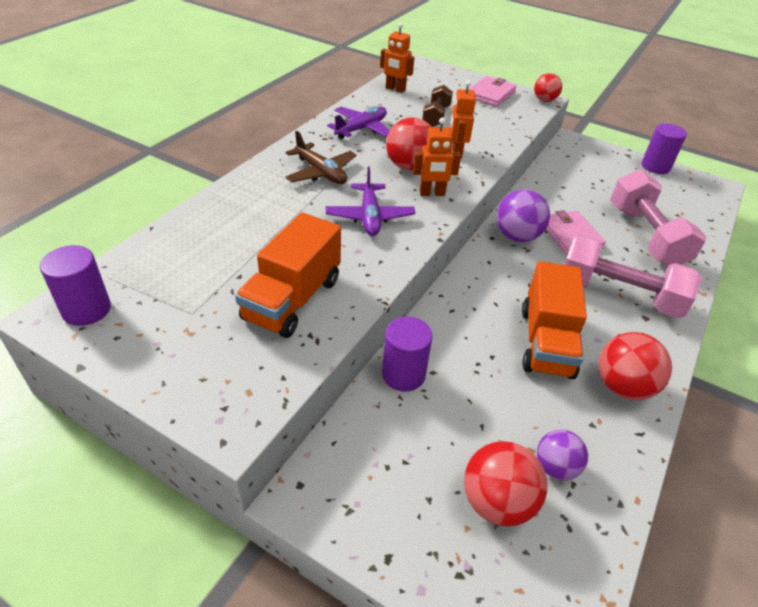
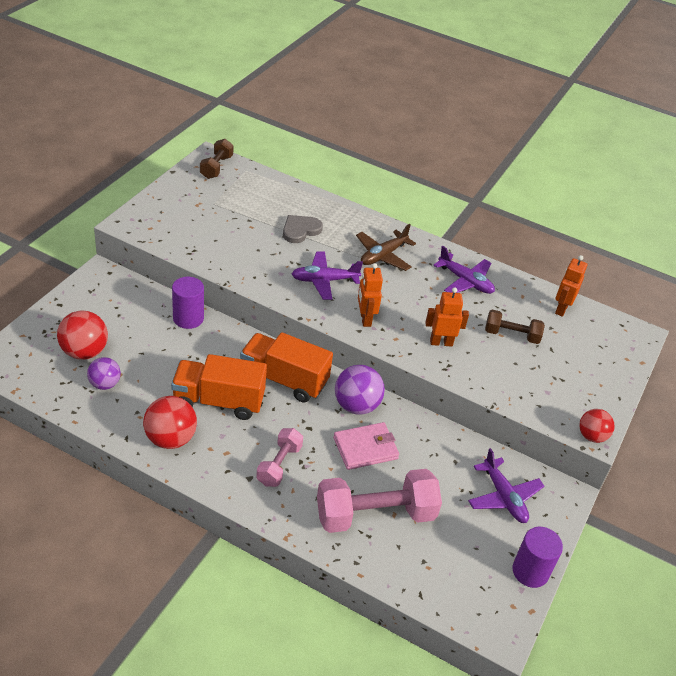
camera: 85 degrees right, 0 degrees up
(86, 309) = (216, 167): purple cylinder -> brown dumbbell
(268, 230) = (300, 230): none -> grey heart
(292, 299) = (227, 242): orange truck -> orange truck (284, 380)
(409, 166) = (406, 308): red ball -> none
(490, 94) = (585, 387): pink wallet -> none
(590, 168) = (503, 497): none -> purple plane
(618, 294) = (279, 465): pink dumbbell -> pink dumbbell, size x0.55

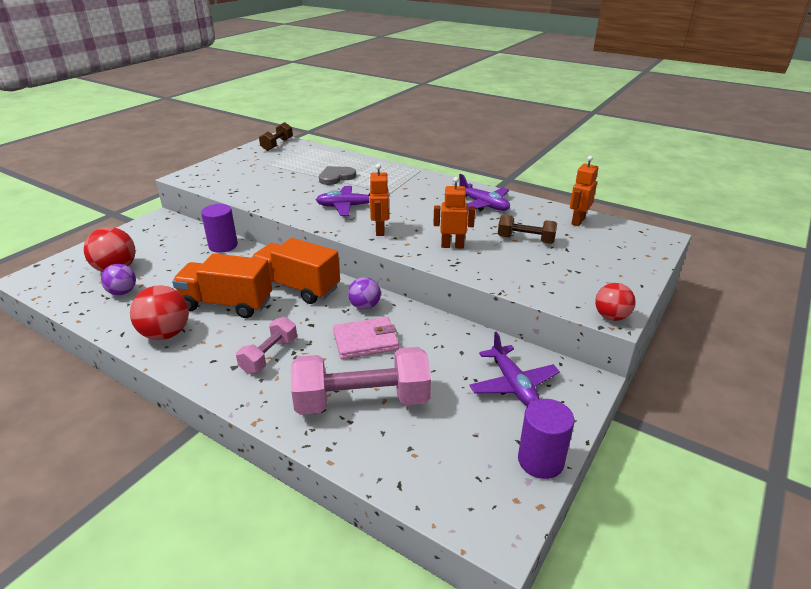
camera: 10 degrees right, 10 degrees down
(356, 406) = (365, 306): purple ball -> purple ball, size x0.65
(383, 256) = (408, 190): brown plane -> none

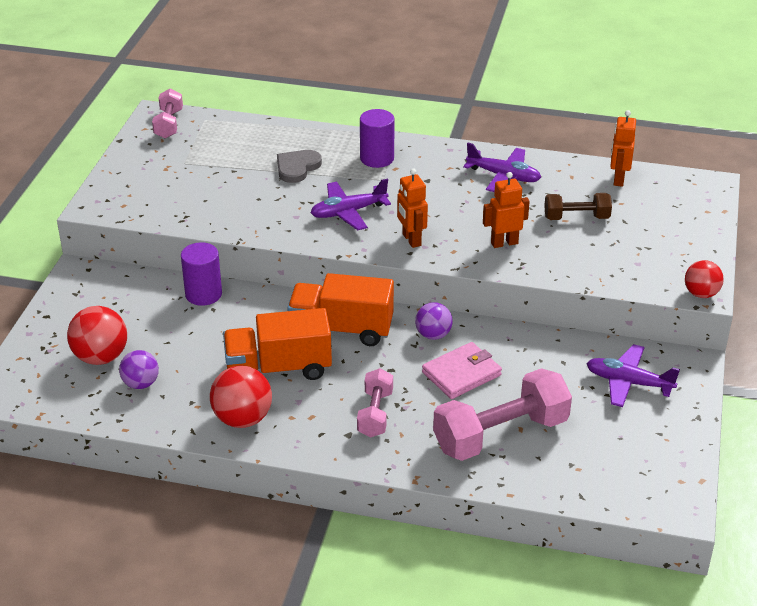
camera: 20 degrees left, 5 degrees up
(277, 145) = (169, 124): brown dumbbell -> pink dumbbell
(513, 384) = (628, 382): purple plane -> purple plane turned 150 degrees clockwise
(540, 460) = (685, 445): purple cylinder -> purple cylinder (377, 158)

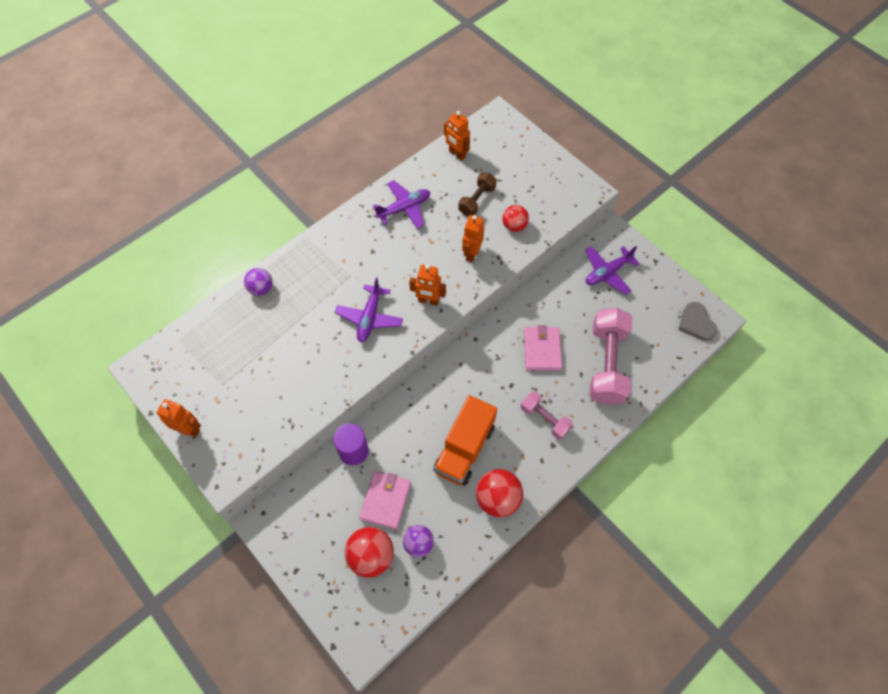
camera: 55 degrees left, 25 degrees up
(123, 166) = (189, 429): none -> orange robot
(168, 340) = (385, 500): none -> pink wallet
(169, 124) = (160, 367): pink dumbbell -> none
(297, 167) = (292, 317): grey heart -> grey heart (696, 323)
(341, 329) = (453, 389): orange truck -> none
(377, 158) = (323, 264): purple cylinder -> none
(433, 335) = (496, 342): purple ball -> purple ball (261, 289)
(701, 294) = (591, 192): red ball -> red ball (514, 226)

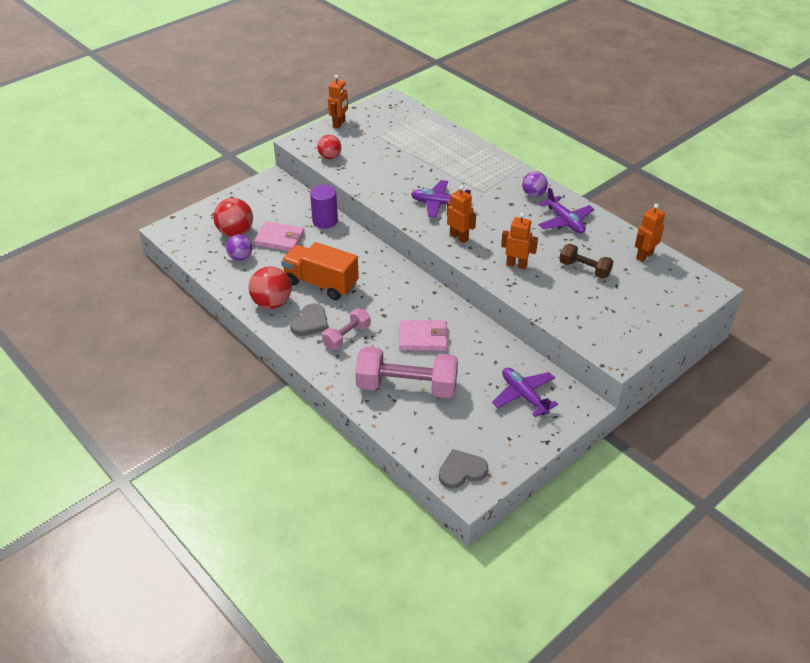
camera: 90 degrees right, 20 degrees down
(261, 289) = (465, 147): purple ball -> purple ball (533, 194)
(428, 301) = (459, 237): orange robot -> orange robot turned 120 degrees clockwise
(514, 226) = (556, 295): red ball -> red ball (330, 157)
(526, 455) = (310, 322): none -> grey heart

